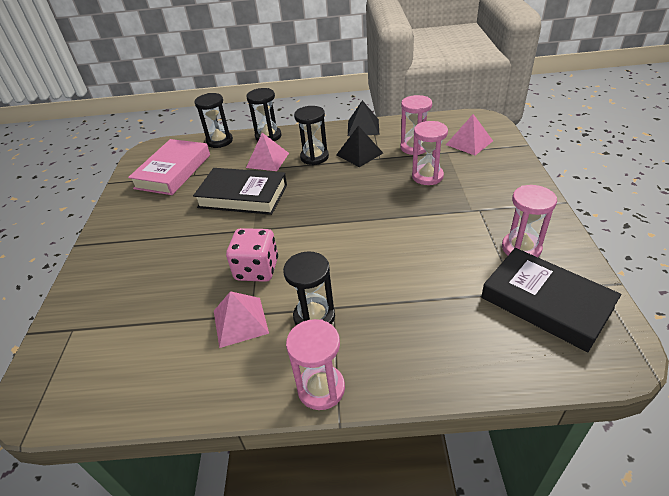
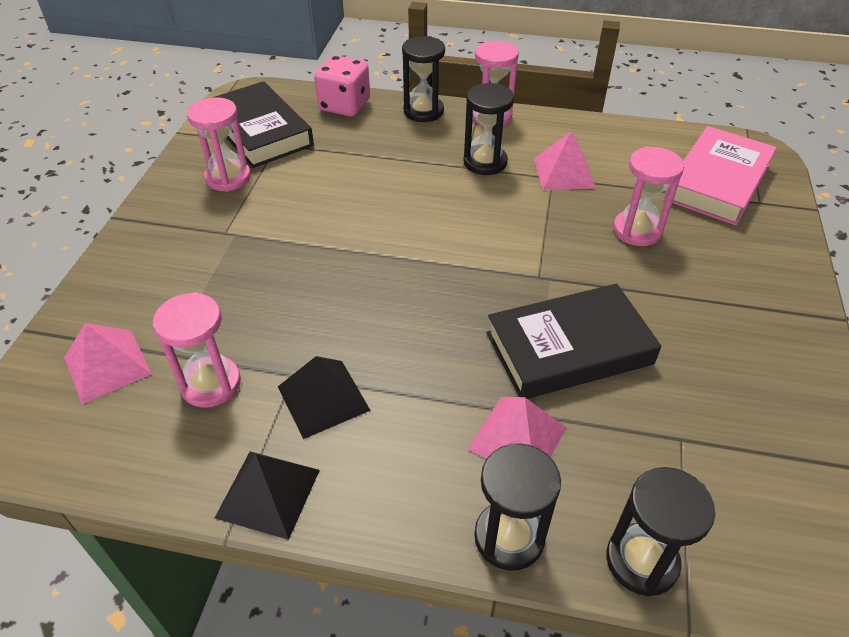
camera: 170 degrees left, 5 degrees up
(173, 171) = (734, 465): pink book -> pink book (717, 182)
(243, 196) = (569, 348): black book -> black book turned 45 degrees counterclockwise
(257, 269) = (545, 220): pink dice -> pink dice (344, 106)
(314, 157) = (416, 416): black hourglass -> black hourglass (423, 111)
(427, 176) = (244, 306): pink hourglass -> pink hourglass (637, 230)

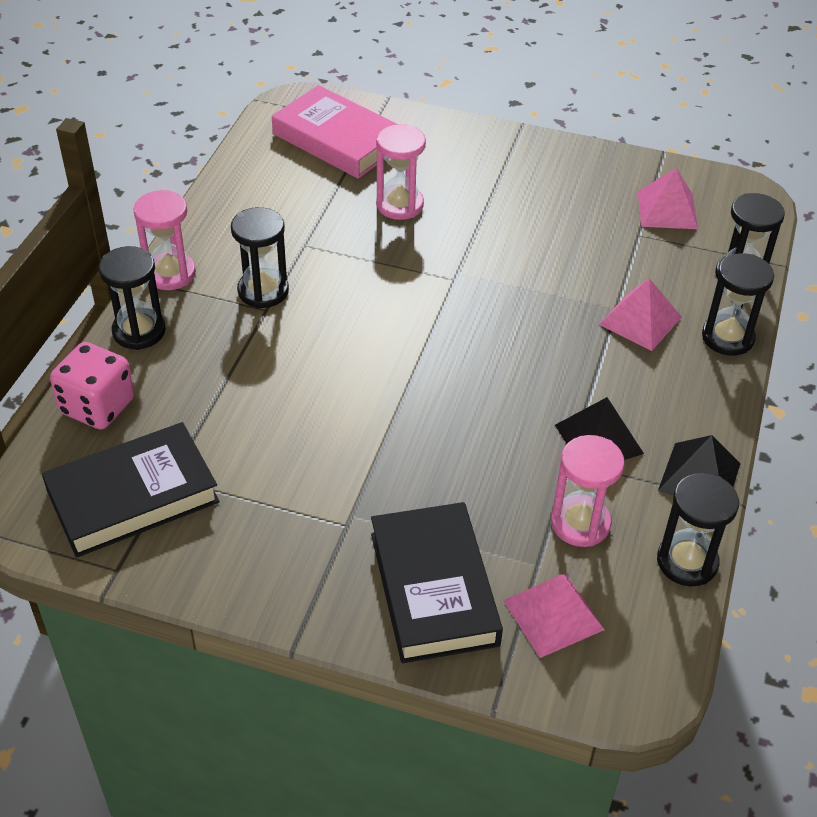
camera: 85 degrees left, 0 degrees up
(149, 476) = (687, 562): none -> black hourglass
(228, 178) = (234, 527): pink hourglass -> none
(564, 173) = (298, 235): pink pyramid -> pink pyramid (667, 210)
(569, 348) = (546, 275): black book -> black book (433, 588)

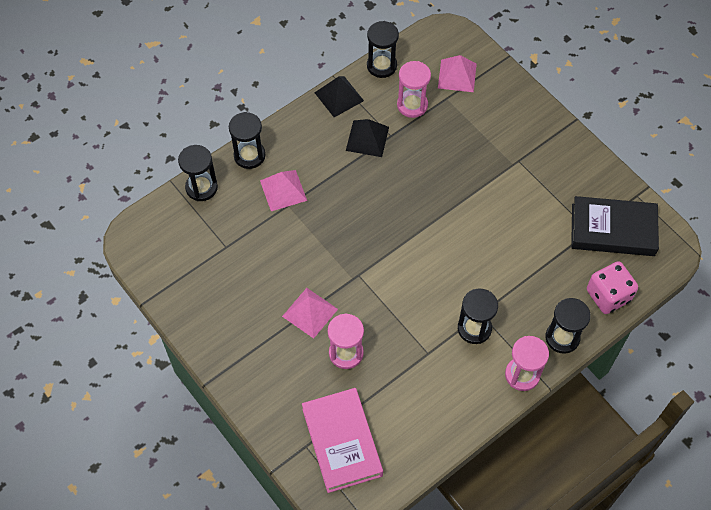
camera: 145 degrees left, 15 degrees up
(433, 588) = (499, 112): black book -> none
(667, 210) = (191, 255): pink pyramid -> pink pyramid (310, 312)

